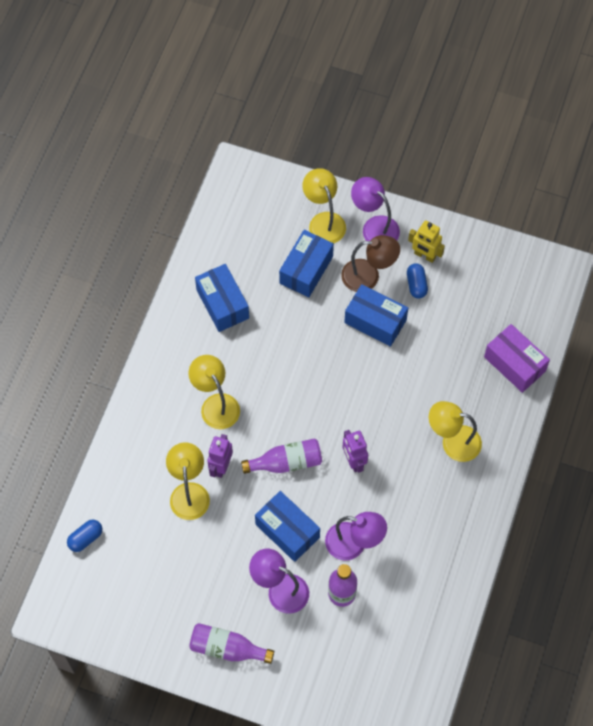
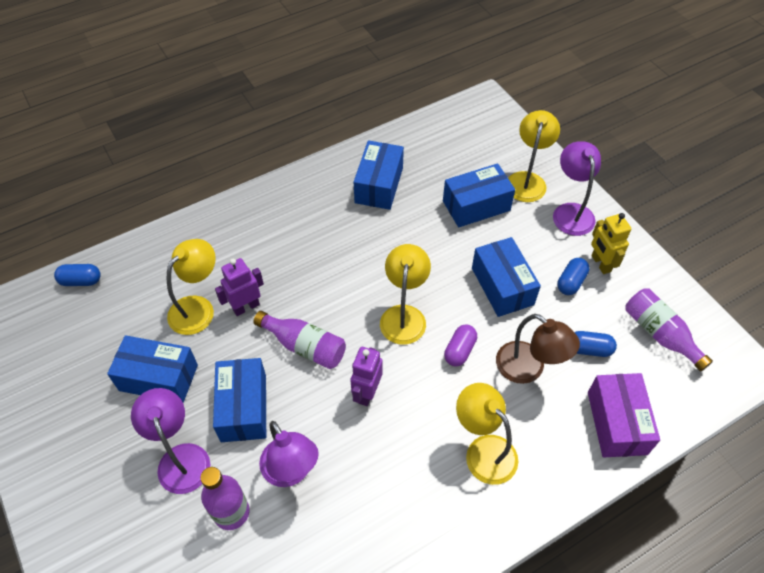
camera: 40 degrees right, 10 degrees down
(213, 556) = (158, 377): none -> blue box
(216, 404) = (294, 255): yellow lamp -> yellow lamp (404, 315)
(227, 648) = (78, 473): purple bottle -> purple bottle (659, 334)
(368, 276) = (529, 246): brown lamp -> brown lamp (528, 369)
(386, 389) = (459, 350): none -> purple capsule
(463, 326) = (589, 349): none -> blue capsule

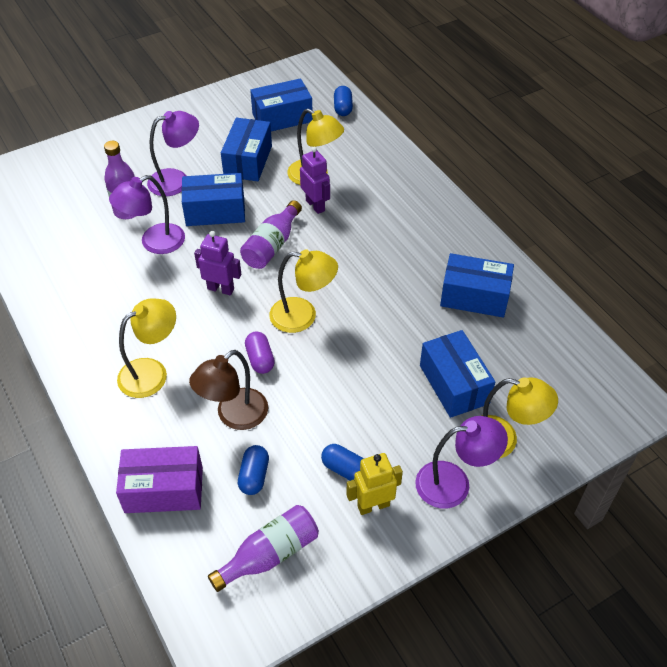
camera: 90 degrees right, 5 degrees down
(459, 350) = (260, 359): purple capsule -> purple capsule turned 45 degrees clockwise
(502, 286) = (339, 401): blue box -> blue box (282, 117)

